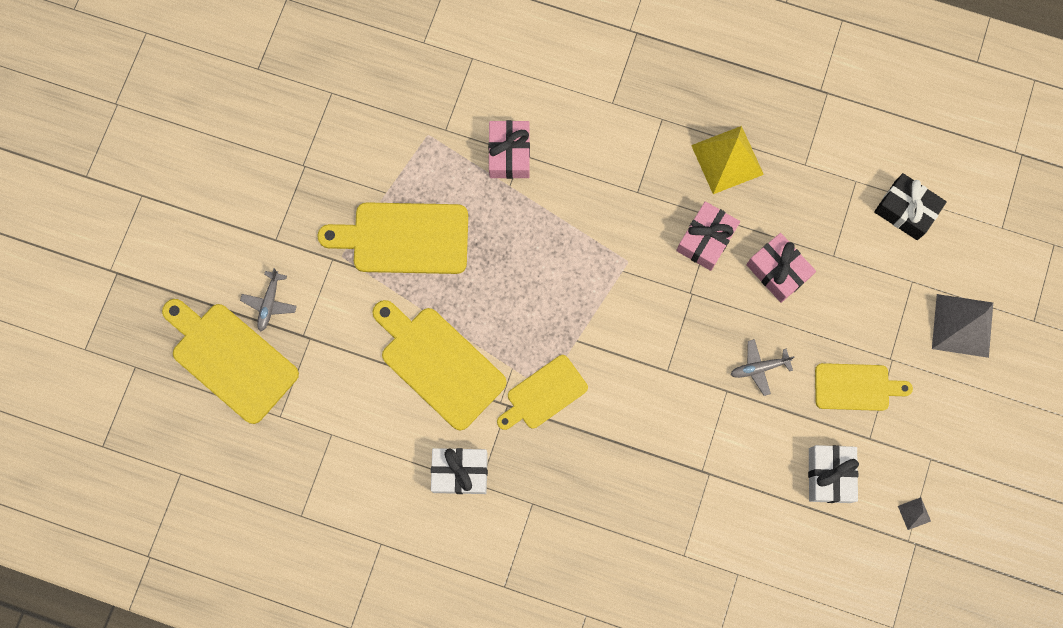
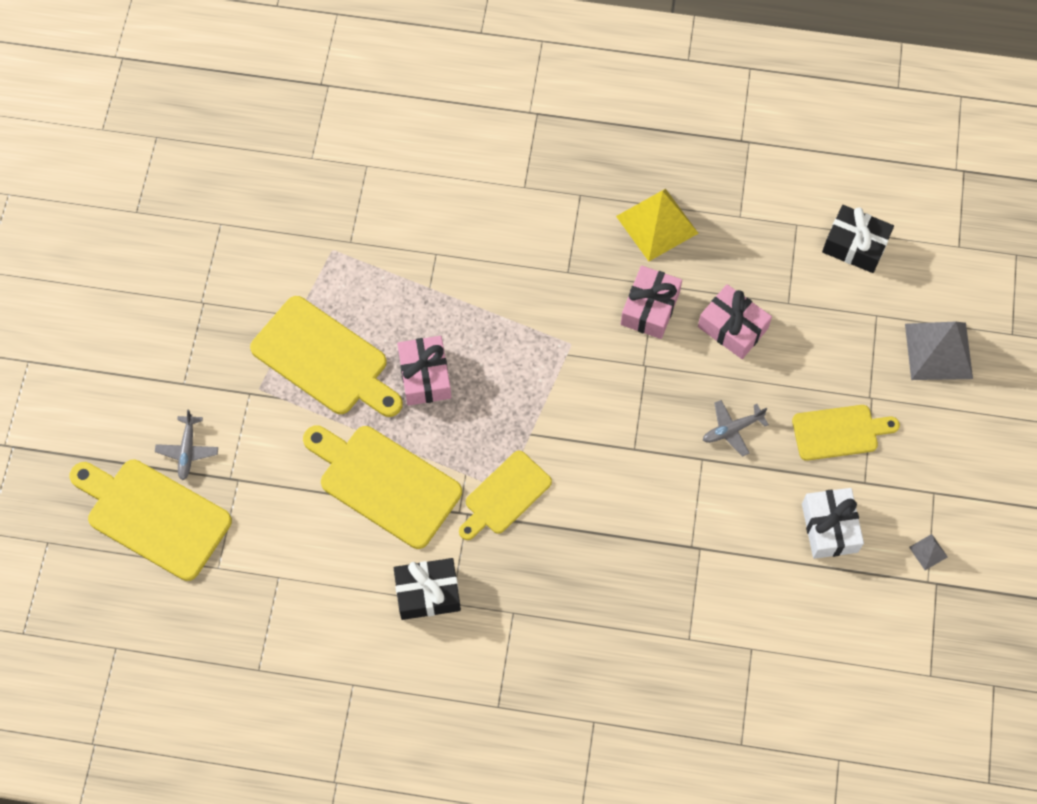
camera: 10 degrees left, 10 degrees down
(404, 238) = (324, 359): yellow cutting board -> yellow cutting board turned 135 degrees counterclockwise
(460, 472) = (428, 593): white gift -> black gift
(509, 154) = (423, 255): pink gift -> pink gift (425, 376)

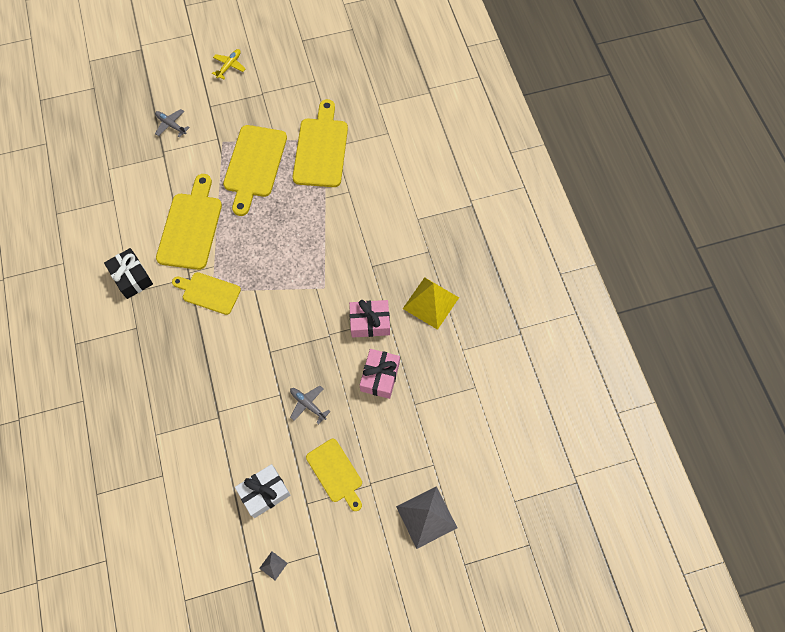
camera: 65 degrees right, 0 degrees up
(124, 330) = (229, 66): none -> yellow plane
(153, 516) = (126, 127): yellow cutting board -> yellow cutting board (321, 149)
(187, 450) = (171, 125): grey plane -> grey plane turned 60 degrees clockwise
(425, 376) = (267, 219): pink gift -> none
(855, 245) = (479, 430): black gift -> none

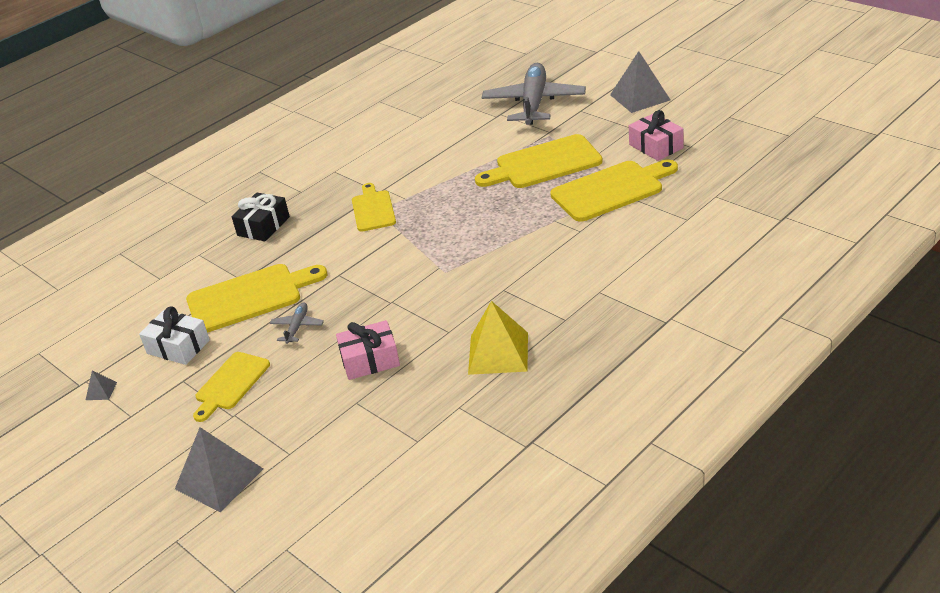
camera: 65 degrees right, 30 degrees down
(131, 277) = (350, 164): black gift -> black gift (263, 226)
(171, 125) = (534, 103): grey plane -> grey plane, size x2.38
(191, 227) = (434, 166): yellow cutting board -> yellow cutting board (250, 297)
(229, 66) = (640, 97): yellow plane -> grey pyramid
(370, 322) = (431, 321): pink gift -> pink gift (656, 146)

